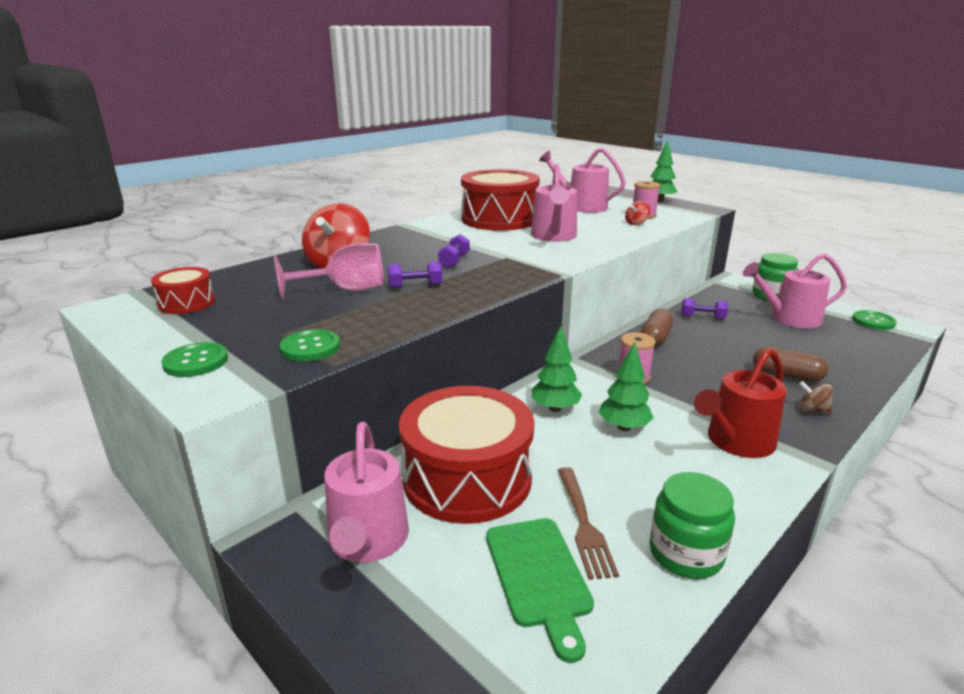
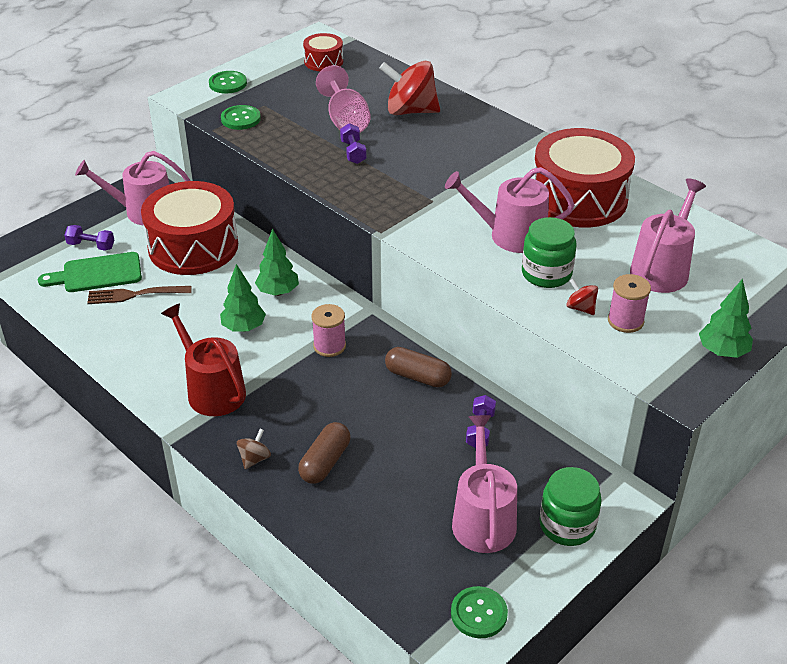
camera: 90 degrees right, 15 degrees up
(454, 261) = (420, 170): purple dumbbell -> purple dumbbell (91, 246)
(686, 553) = (97, 335): green jar -> green jar (546, 274)

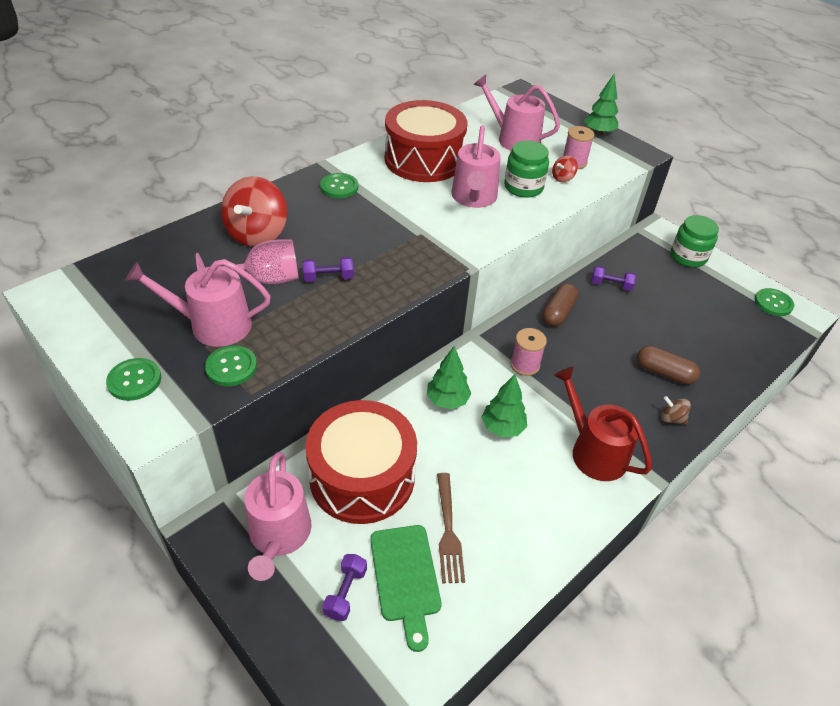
camera: 90 degrees left, 5 degrees up
(212, 390) = (594, 451): red watering can -> red watering can turned 90 degrees clockwise
(323, 61) = (118, 291): red drum -> none
(483, 518) = (694, 293): pink watering can -> pink watering can (213, 325)
(502, 147) = (339, 187): none -> green button

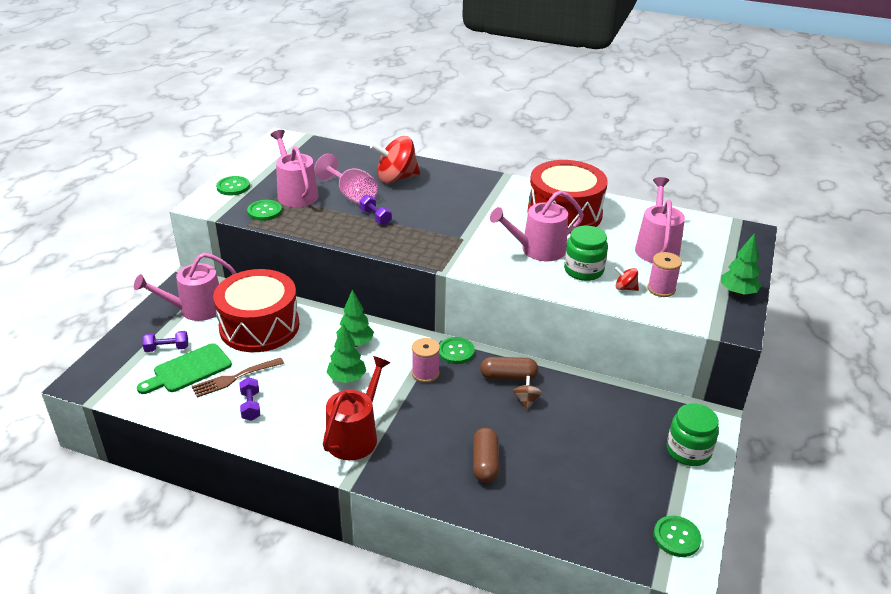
camera: 65 degrees right, 10 degrees down
(339, 187) = (483, 190): green button -> green button (456, 352)
(611, 285) = (580, 402): purple dumbbell -> purple dumbbell (251, 406)
(671, 418) = (428, 479): brown spinning top -> brown spinning top (526, 401)

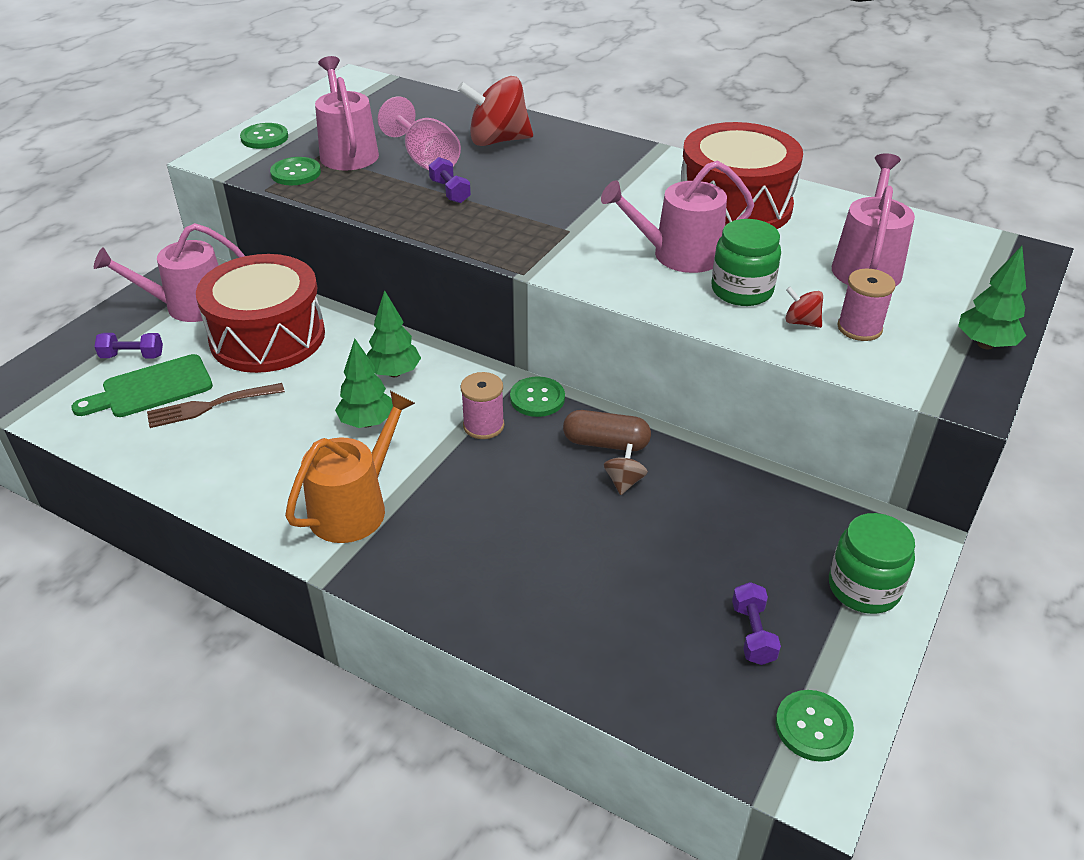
camera: 10 degrees right, 5 degrees up
(251, 406) = (219, 448): purple dumbbell -> purple dumbbell (753, 634)
(355, 436) = (354, 507): red watering can -> orange watering can
(485, 463) = (535, 570): brown capsule -> none

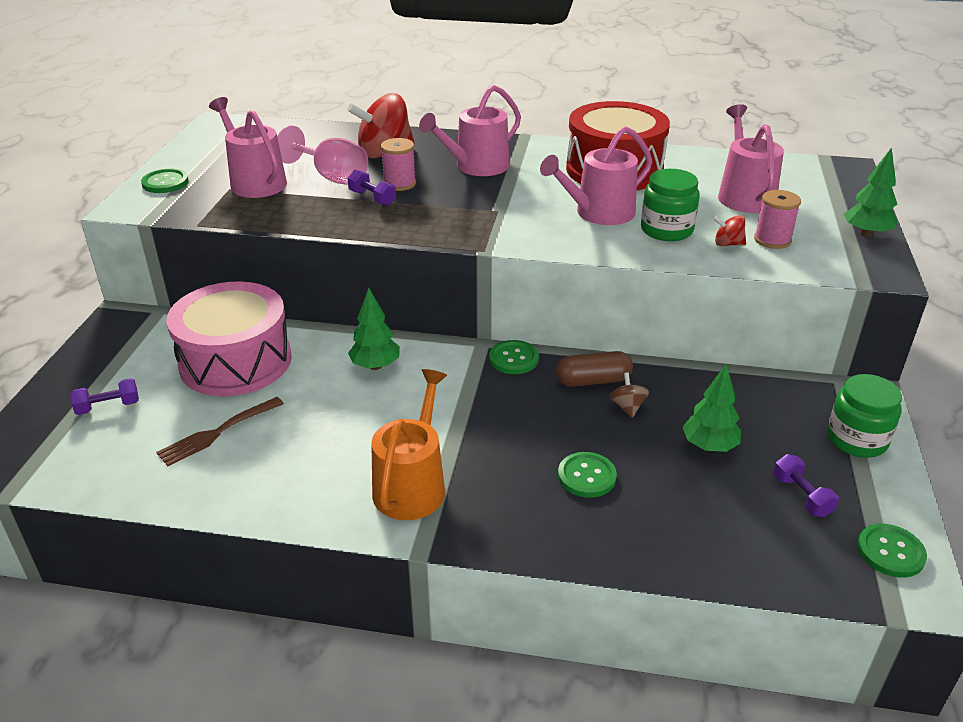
camera: 20 degrees left, 5 degrees down
(151, 388) = (146, 431): green cutting board -> none
(189, 306) = (139, 350): pink watering can -> pink watering can (477, 166)
(267, 337) = (236, 361): red drum -> pink drum
(296, 173) = (218, 207): green button -> green button (586, 476)
(367, 422) = (377, 412): green tree -> green tree (709, 446)
(483, 426) = (482, 391): pink spool -> pink spool (399, 184)

